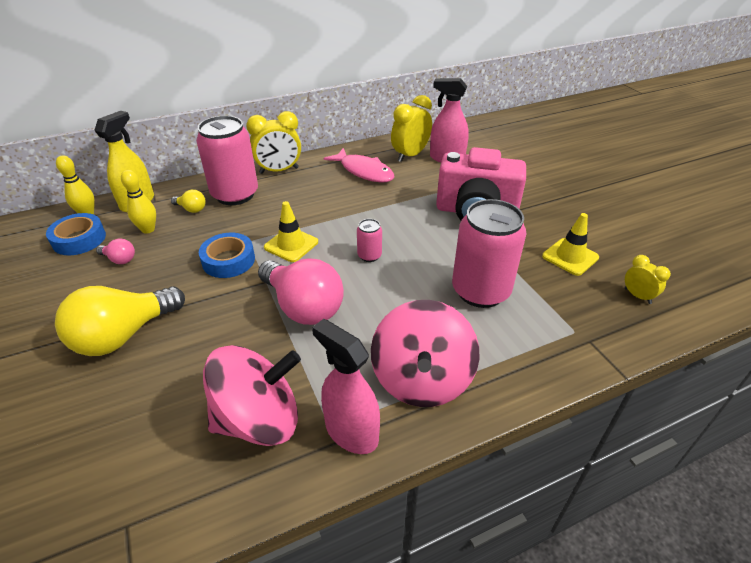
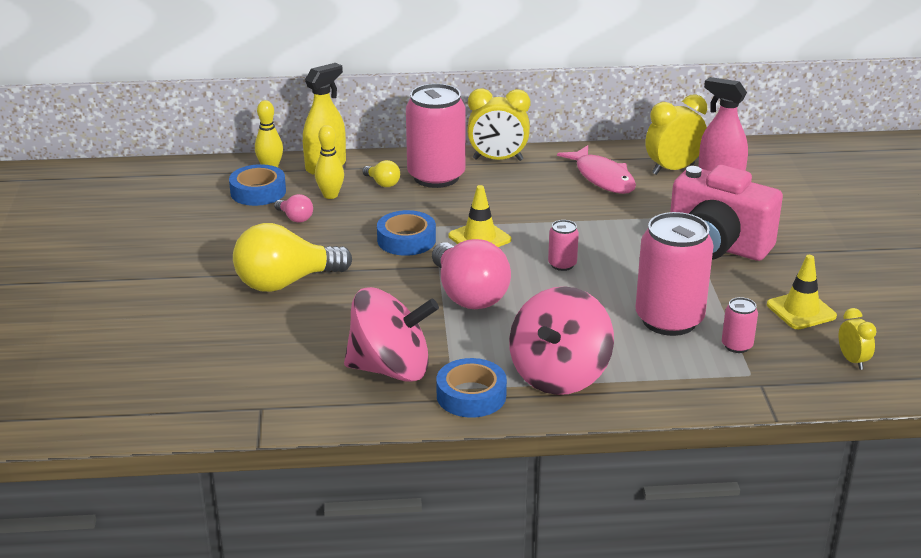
camera: 20 degrees right, 10 degrees down
(351, 432) = (471, 395): pink spray bottle -> blue tape
(546, 304) = (737, 345): none -> pink can

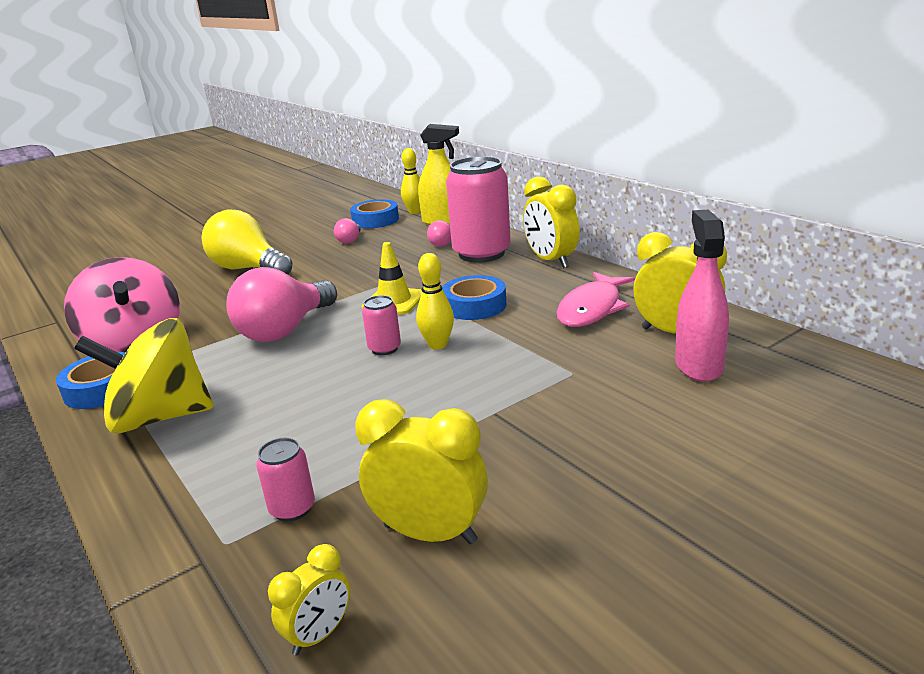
camera: 60 degrees right, 5 degrees down
(330, 195) = (399, 237): yellow bowling pin -> yellow bowling pin (437, 345)
(382, 183) = (442, 243): yellow light bulb -> pink light bulb
(406, 240) = (357, 279): blue tape -> blue tape (474, 305)
(559, 375) = (160, 417): pink spinning top -> yellow spinning top
(669, 320) = (320, 441): pink can -> none
(717, 246) = (532, 415): pink camera -> none
(801, 310) = (430, 534): yellow traffic cone -> yellow clock

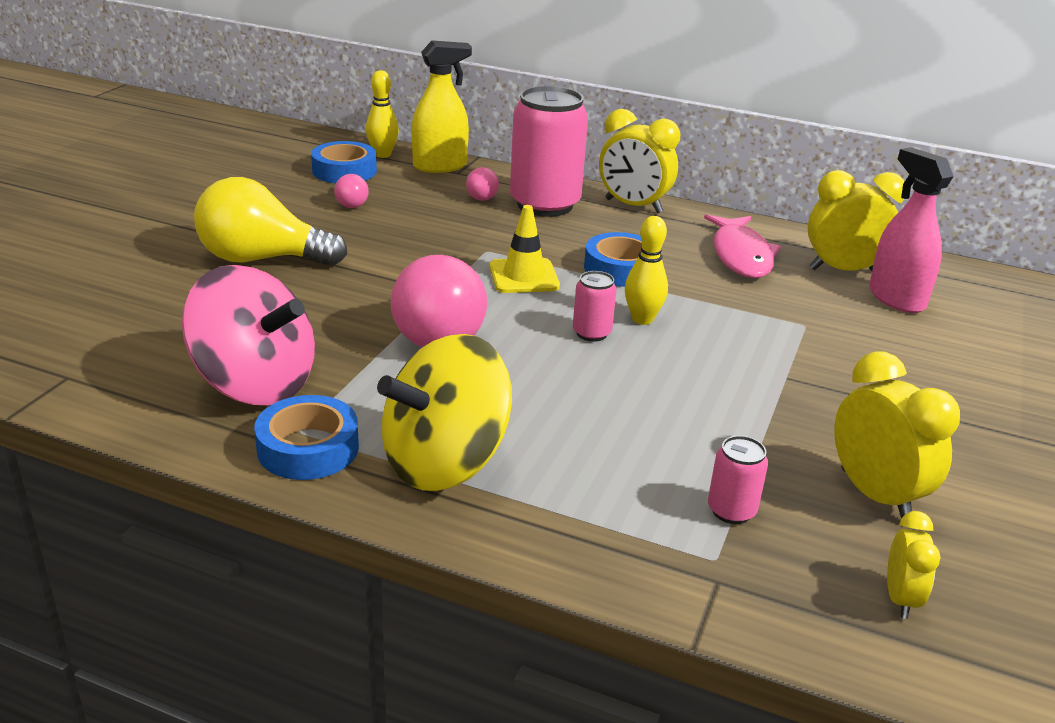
camera: 35 degrees left, 5 degrees up
(430, 534) = (875, 495): yellow clock -> yellow clock turned 75 degrees clockwise

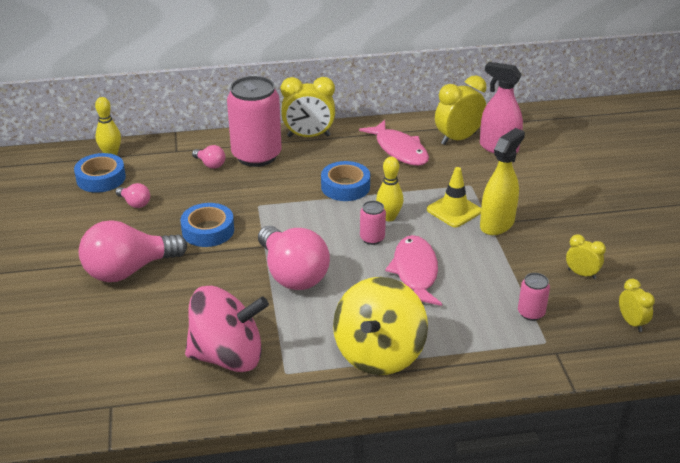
camera: 30 degrees left, 5 degrees up
(262, 259) = (129, 270): yellow light bulb -> pink light bulb
(308, 448) = (302, 380): blue tape -> blue tape (208, 230)
(440, 166) = (160, 149): yellow spray bottle -> yellow spray bottle (497, 224)
(524, 276) = (298, 215): yellow traffic cone -> yellow traffic cone (454, 210)
(607, 391) = (415, 272): none -> pink fish
(875, 495) = (581, 274): yellow clock -> yellow clock, size x0.56

